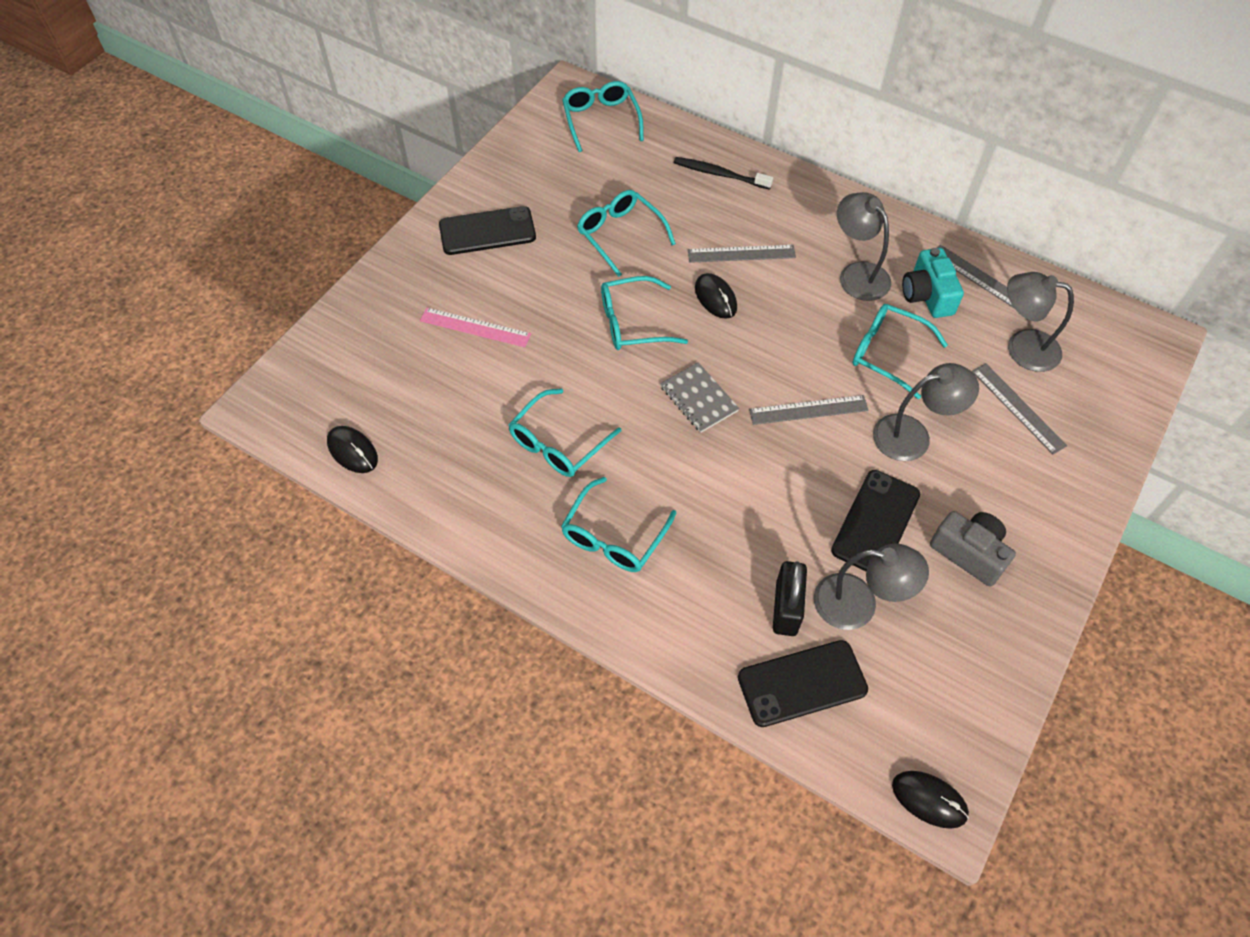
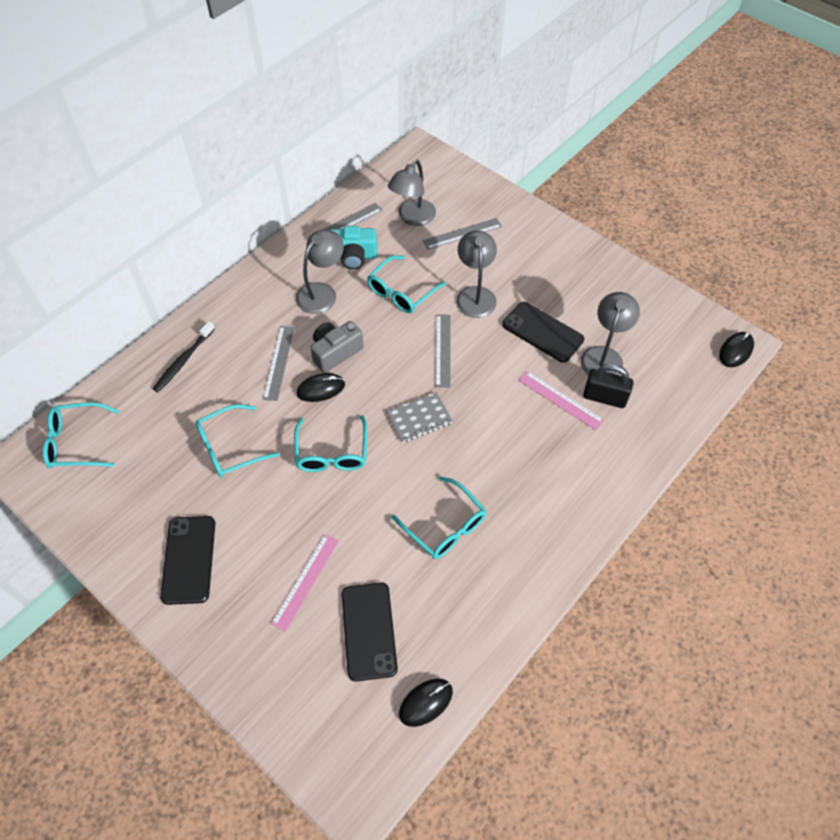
camera: 80 degrees left, 0 degrees up
(613, 537) = (538, 497): turquoise glasses -> none
(766, 553) = (560, 400): none -> pink ruler
(802, 683) = (660, 400): black phone -> black phone (369, 631)
(857, 274) = (322, 292): grey lamp -> grey lamp turned 150 degrees clockwise
(969, 553) = (570, 288): grey camera -> grey camera (335, 352)

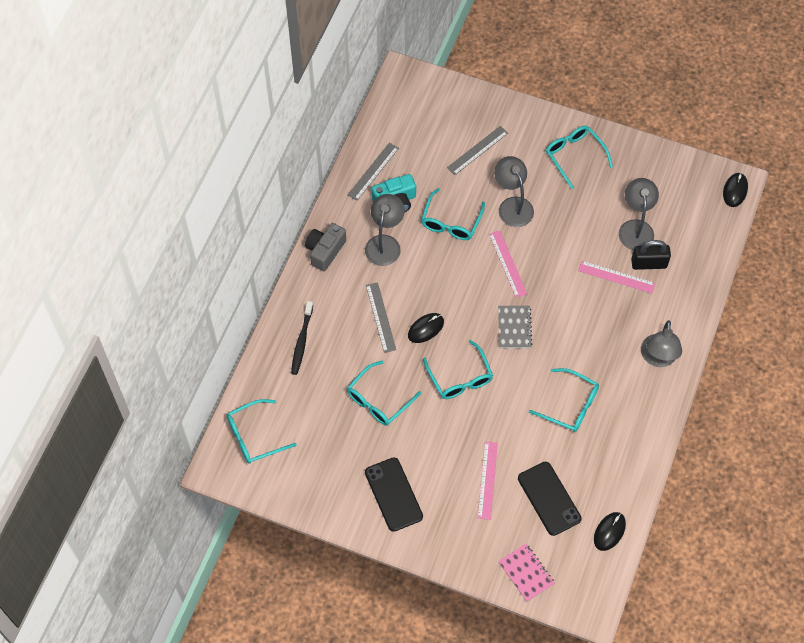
camera: 20 degrees left, 5 degrees up
(296, 718) = (526, 573): none -> pink notebook
(335, 352) = (422, 293): grey camera -> grey camera (325, 251)
(412, 218) = (428, 148): grey lamp -> grey lamp (658, 358)
(419, 418) = (514, 327): grey notebook -> grey notebook turned 45 degrees counterclockwise
(443, 350) = (507, 263): grey ruler -> pink ruler
(542, 332) = (580, 222): black phone -> none
(564, 266) = (574, 155): none -> turquoise glasses

